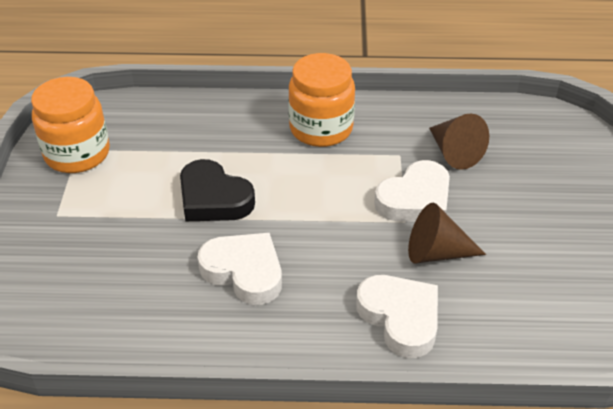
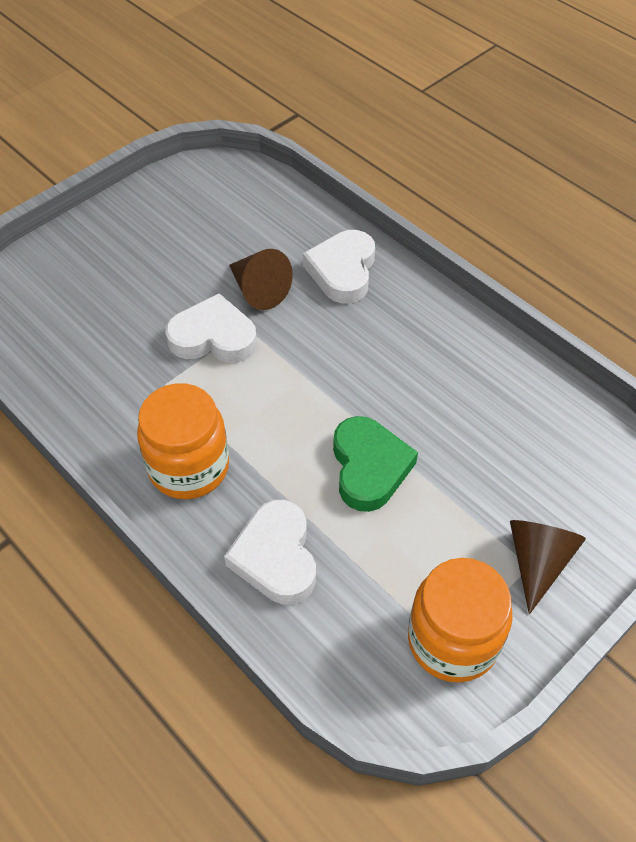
camera: 135 degrees left, 10 degrees up
(213, 198) = (369, 467): black heart -> green heart
(244, 272) = (412, 380): white heart -> white heart (276, 557)
(454, 152) = (122, 350): brown cone -> brown cone (537, 562)

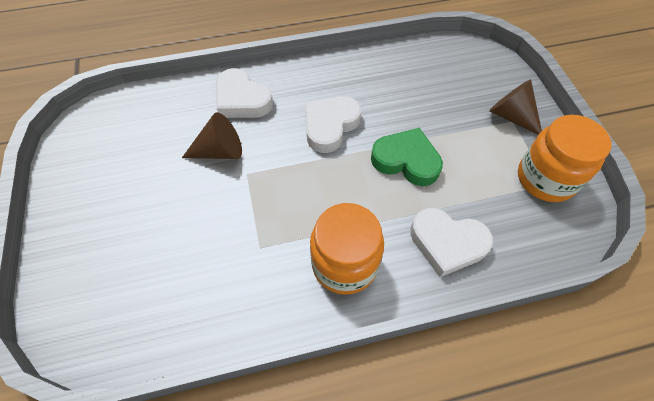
camera: 60 degrees left, 5 degrees up
(213, 337) = (240, 197): white heart -> white heart (330, 126)

